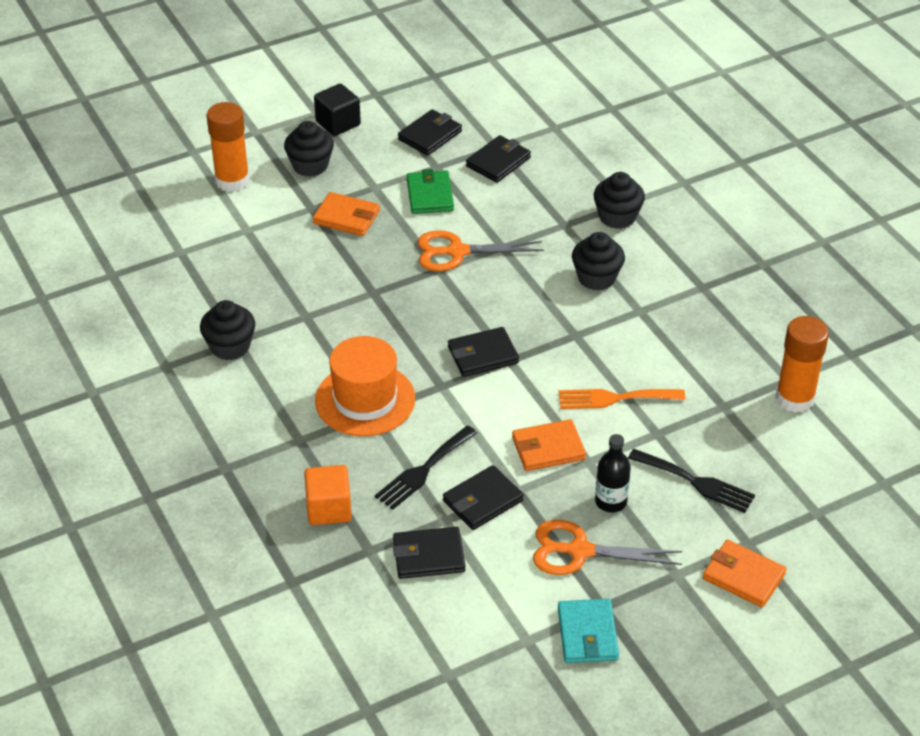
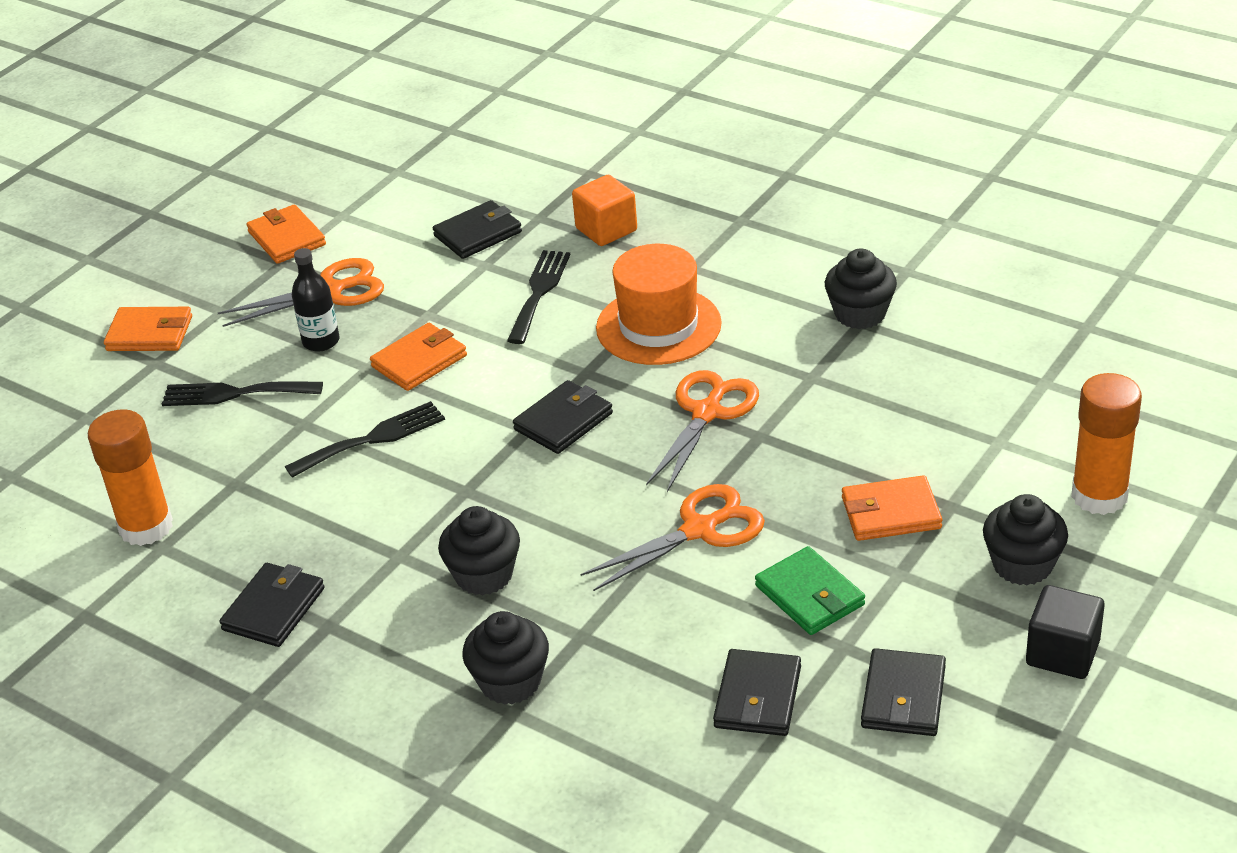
camera: 155 degrees right, 5 degrees down
(390, 321) = (707, 413): none -> orange scissors
(483, 501) = (457, 292): black wallet -> black wallet (273, 609)
(587, 634) = (286, 238): turquoise wallet -> orange wallet
(615, 398) = (372, 439): orange fork -> black fork

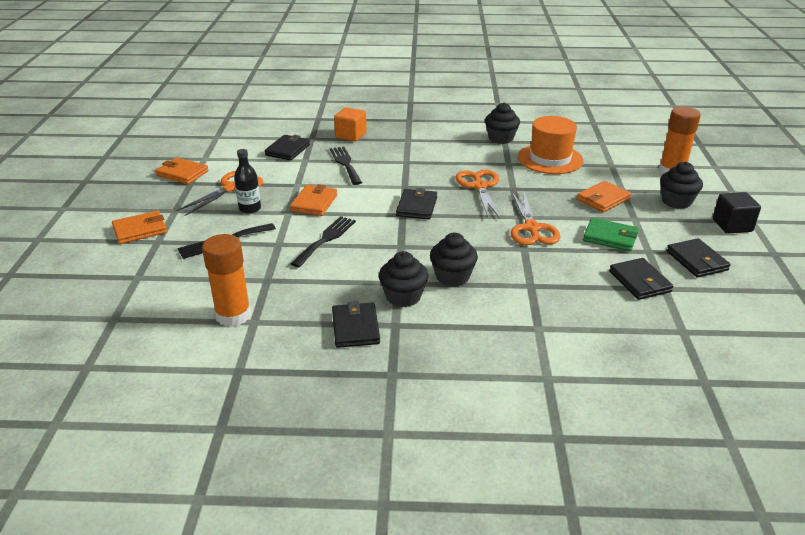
camera: 35 degrees left, 5 degrees down
(510, 682) = (521, 316): black cupcake -> black cupcake (403, 296)
(658, 326) = (418, 162): orange hat -> orange hat (550, 159)
(699, 530) = (531, 228): orange scissors -> orange scissors turned 150 degrees clockwise

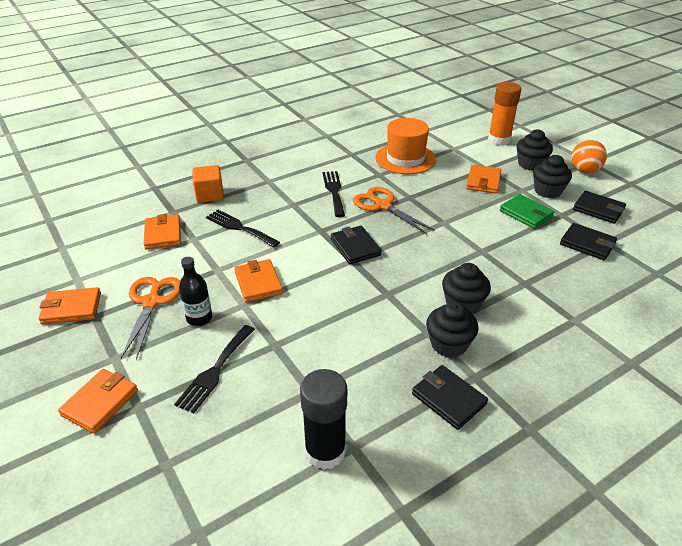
camera: 35 degrees left, 5 degrees up
(233, 315) = (325, 451): orange glue stick -> black glue stick
(287, 150) = (163, 234): black wallet -> orange wallet
(325, 239) = (315, 318): black fork -> black fork (334, 191)
(501, 138) = (346, 152): black cupcake -> black cupcake (547, 191)
(531, 228) = (466, 229): orange scissors -> none
(610, 237) = (526, 213): green wallet -> green wallet turned 60 degrees clockwise
(732, 225) = (584, 171): black cube -> orange ball

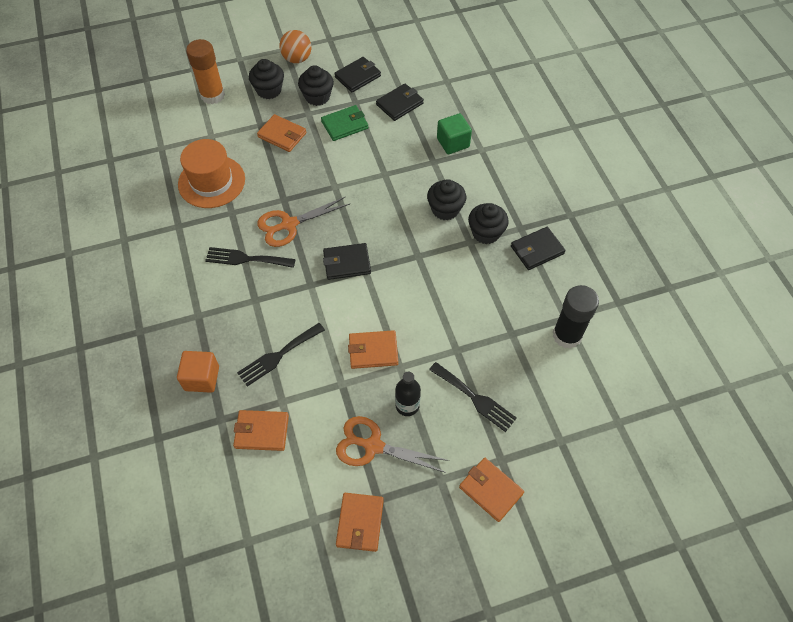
camera: 75 degrees left, 20 degrees up
(565, 294) = (453, 143): none -> green cube

